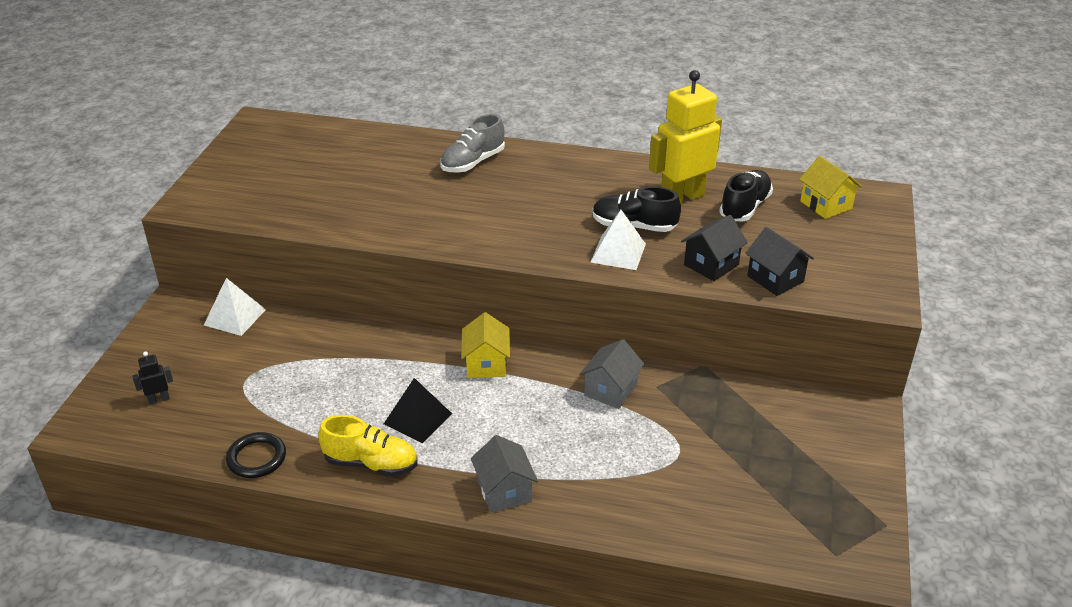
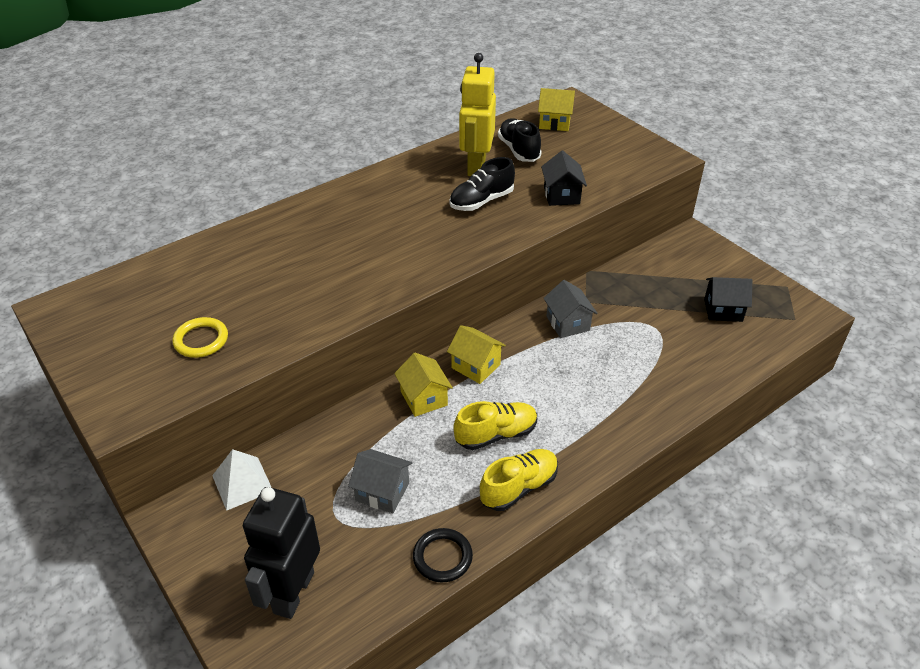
camera: 50 degrees left, 5 degrees up
(159, 399) = (293, 592): black robot -> black robot, size x2.45
(292, 193) = (201, 340): none -> yellow ring
(415, 356) = (424, 398): none -> yellow house
(418, 418) = (496, 434): black pyramid -> yellow shoe
(473, 162) = (303, 227): grey shoe -> none
(504, 491) = (616, 430): grey house -> grey house (382, 492)
(618, 253) = (502, 223): white pyramid -> none
(775, 279) = (604, 181): black house -> black house (723, 310)

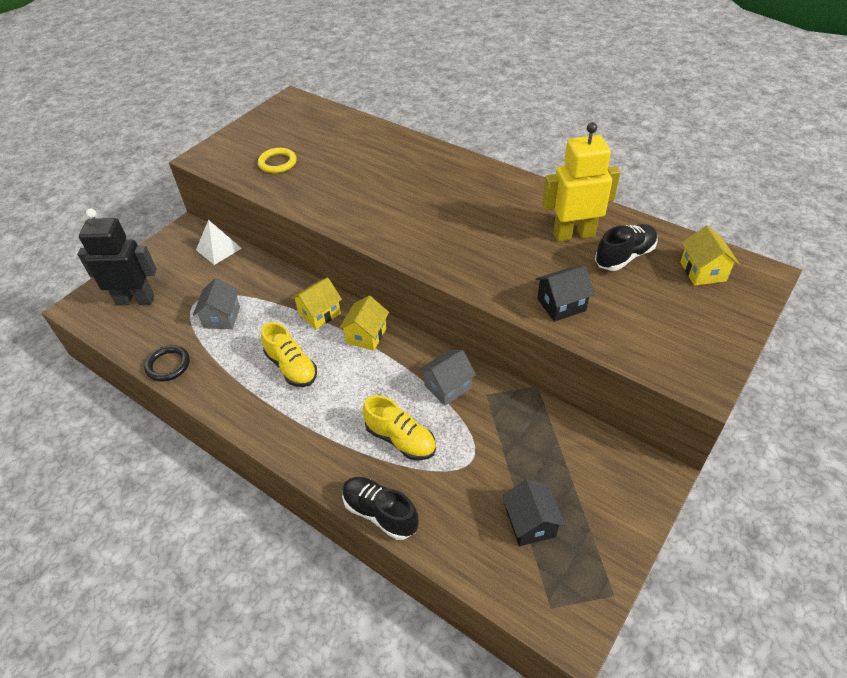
camera: 75 degrees right, 5 degrees up
(481, 201) = (516, 251): black shoe -> black shoe (380, 513)
(519, 487) = (238, 394): yellow shoe -> yellow shoe (400, 439)

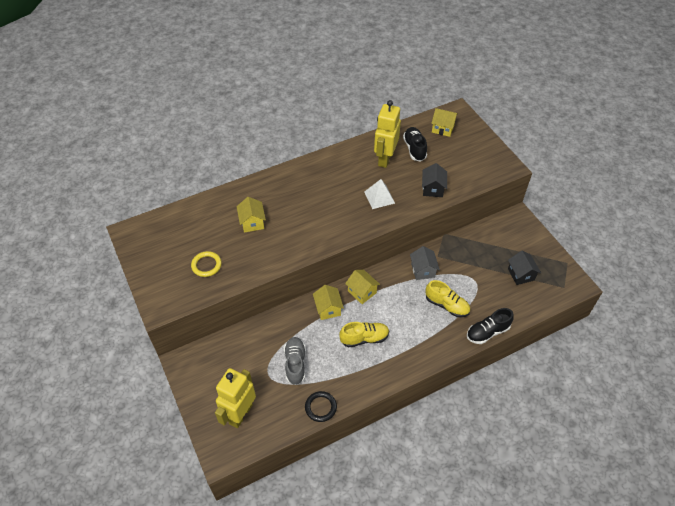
camera: 65 degrees left, 5 degrees up
(135, 300) = (240, 414): black robot -> yellow robot
(218, 249) = (221, 347): white pyramid -> white pyramid (379, 197)
(222, 317) = (295, 364): grey house -> grey shoe
(363, 169) = (252, 222): none -> yellow house
(400, 439) = (446, 305): yellow shoe -> yellow shoe turned 60 degrees clockwise
(530, 523) = (521, 274): black house -> black house turned 60 degrees clockwise

